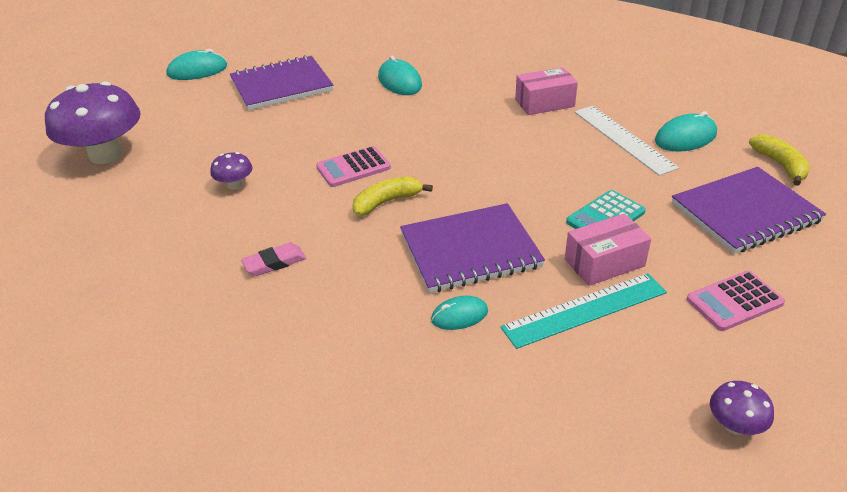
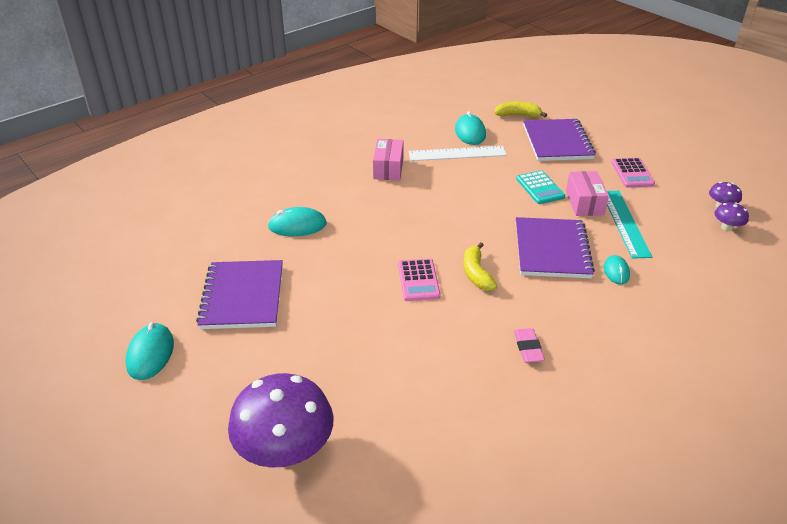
camera: 70 degrees left, 0 degrees up
(235, 185) = (404, 355): purple mushroom -> purple mushroom (727, 227)

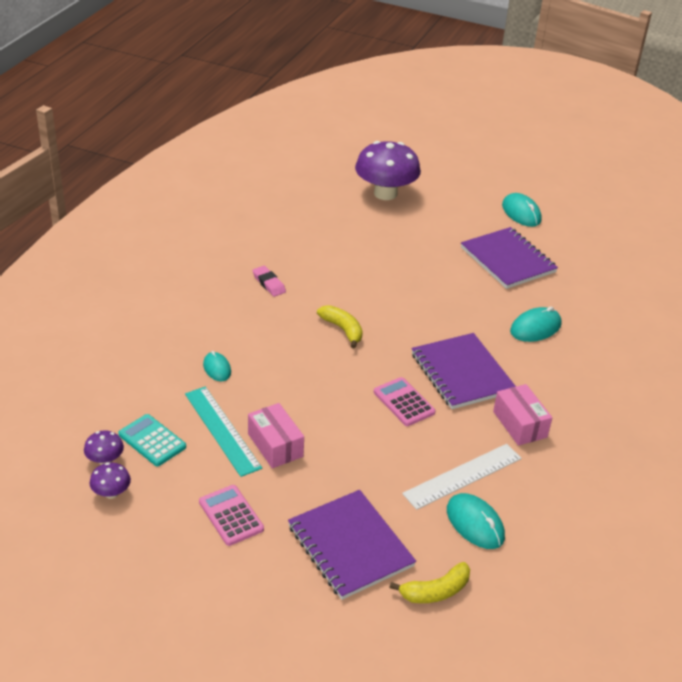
camera: 150 degrees right, 0 degrees up
(418, 280) = (387, 309): pink calculator -> pink calculator (404, 402)
(540, 188) = (334, 451): turquoise calculator -> turquoise calculator (152, 441)
(551, 250) = (286, 373): purple notebook -> purple notebook (462, 373)

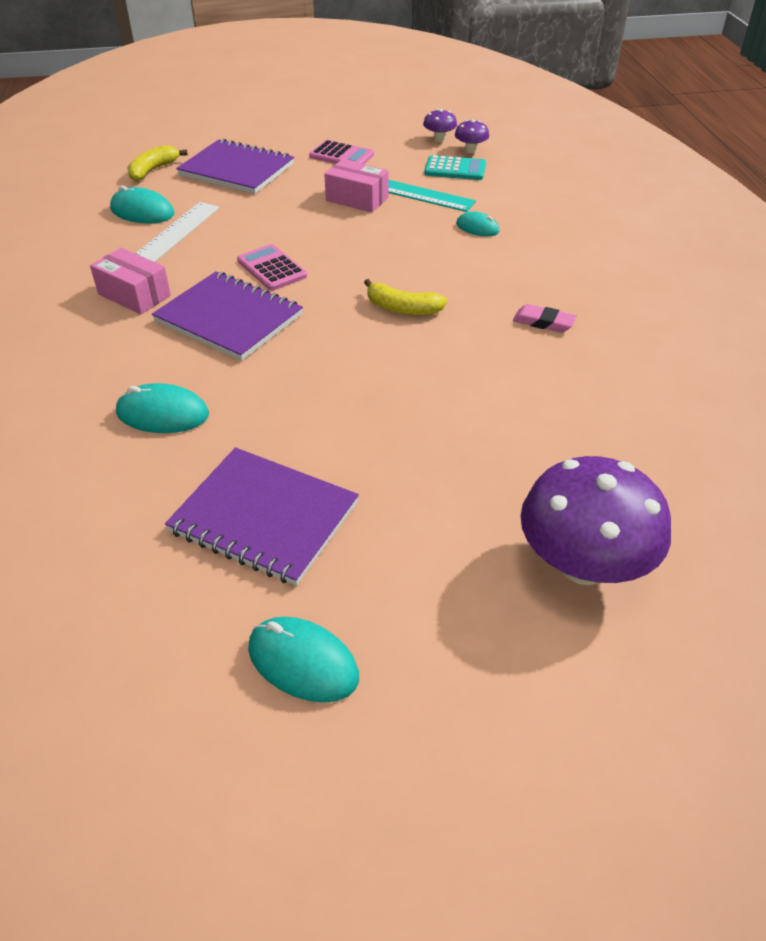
camera: 150 degrees right, 5 degrees up
(404, 402) = (272, 268): pink calculator -> pink calculator turned 150 degrees counterclockwise
(535, 328) = (163, 414): turquoise mouse -> turquoise mouse turned 75 degrees clockwise

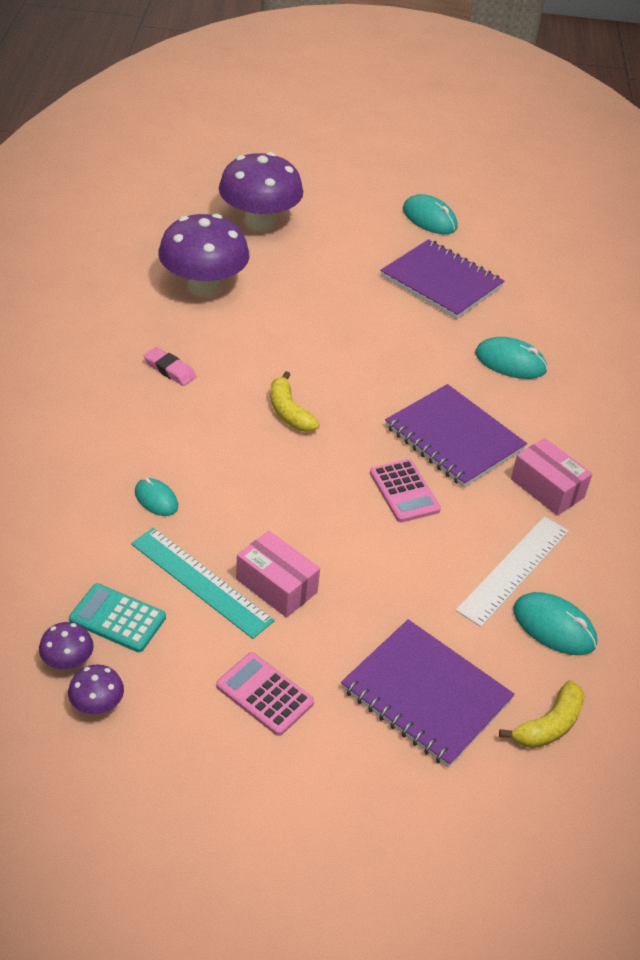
camera: 170 degrees left, 0 degrees up
(402, 309) = (289, 412): yellow banana -> yellow banana turned 150 degrees counterclockwise
(582, 427) = (203, 286): none -> purple mushroom

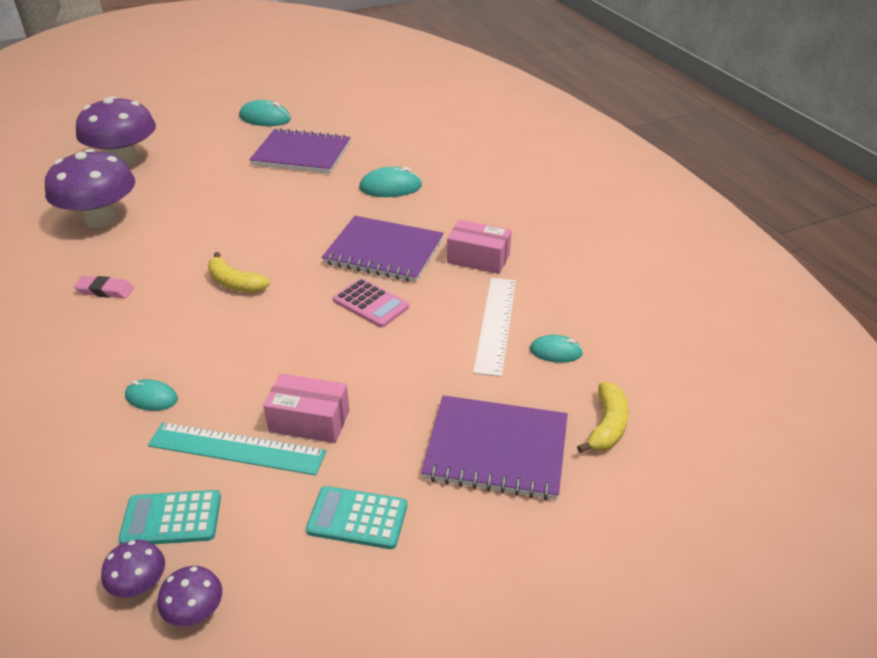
camera: 25 degrees left, 5 degrees down
(264, 694) = (357, 518): pink calculator -> turquoise calculator
(554, 627) = (555, 351): turquoise mouse -> turquoise mouse, size x0.64

